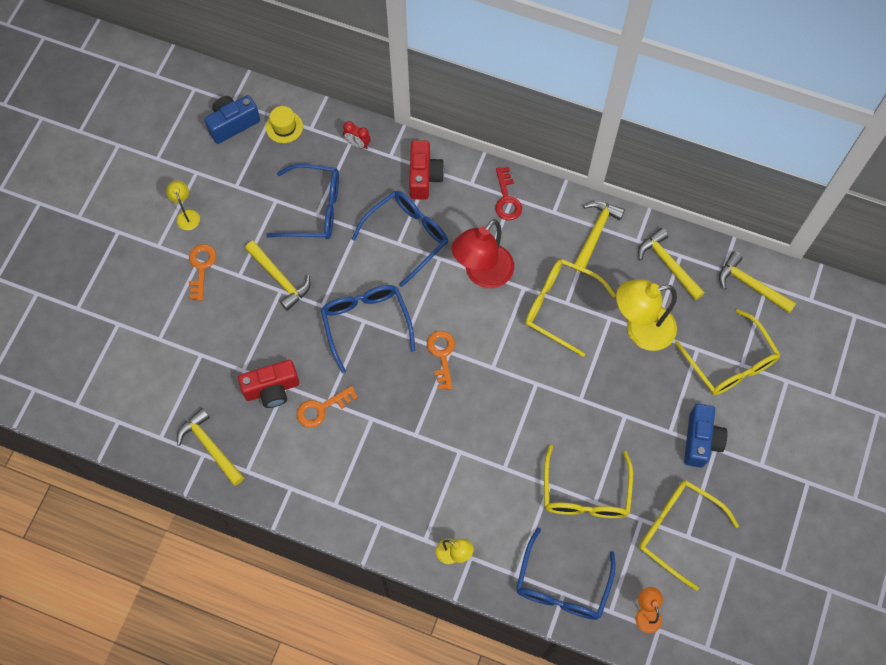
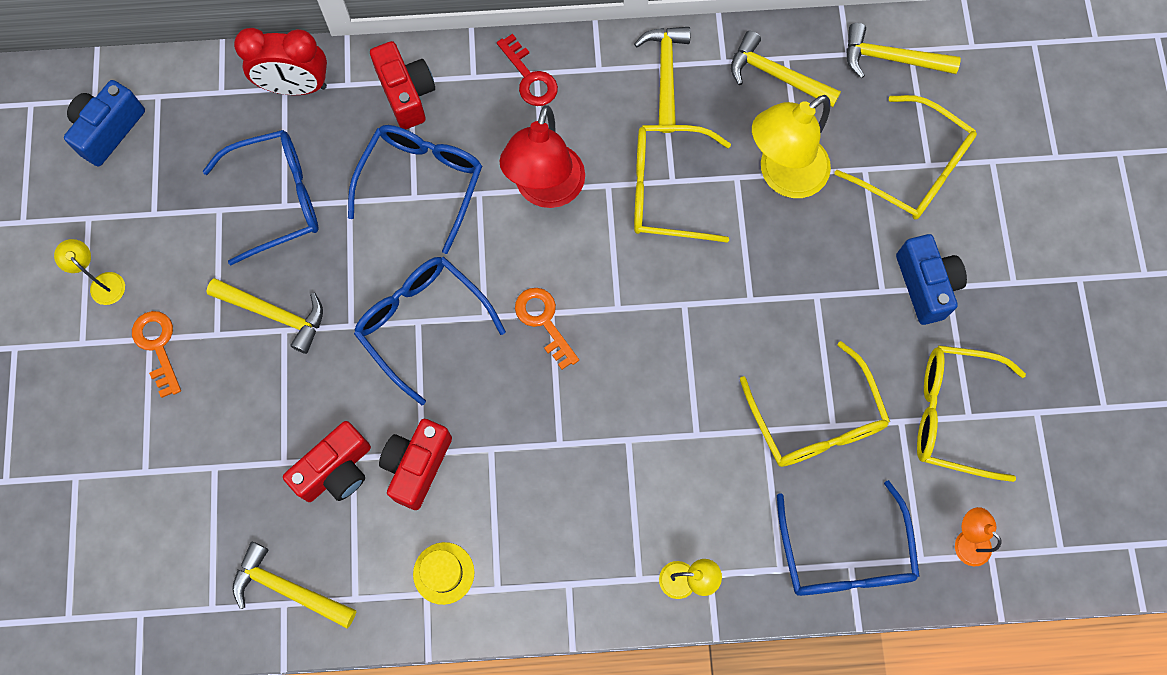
camera: 25 degrees left, 5 degrees up
(284, 127) = (183, 105): yellow hat -> yellow hat (443, 573)
(322, 408) = (417, 466): orange key -> red camera
(357, 144) = (295, 87): red clock -> red clock, size x1.95

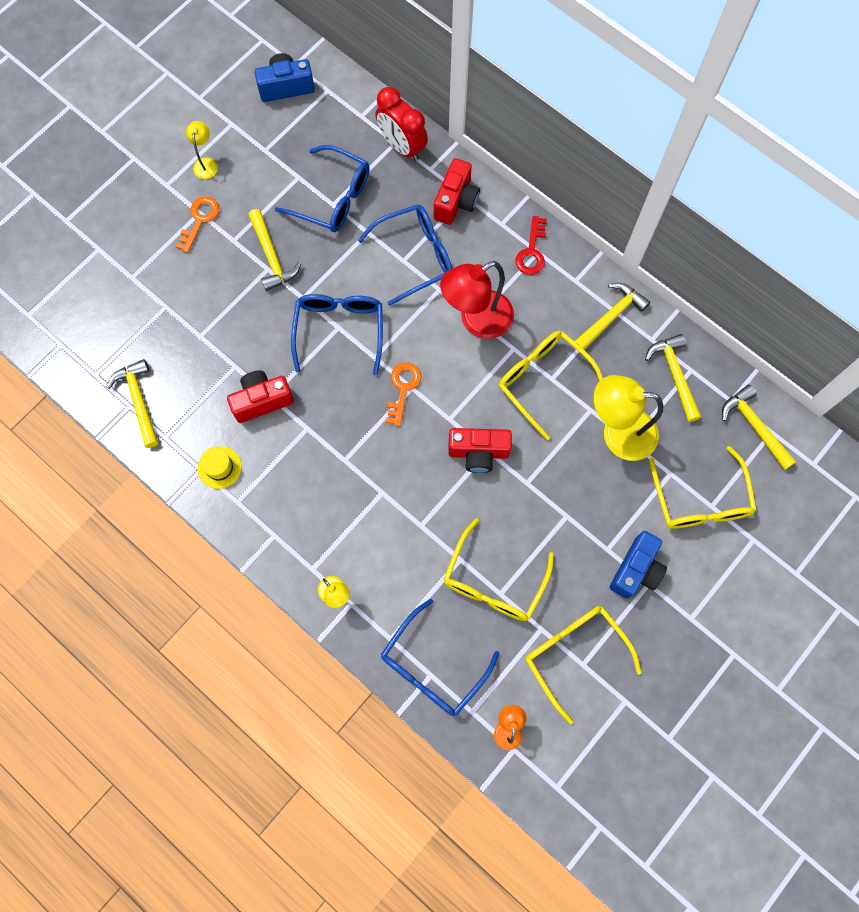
camera: 45 degrees right, 0 degrees up
(336, 470) = (221, 364): red camera -> red camera (478, 453)

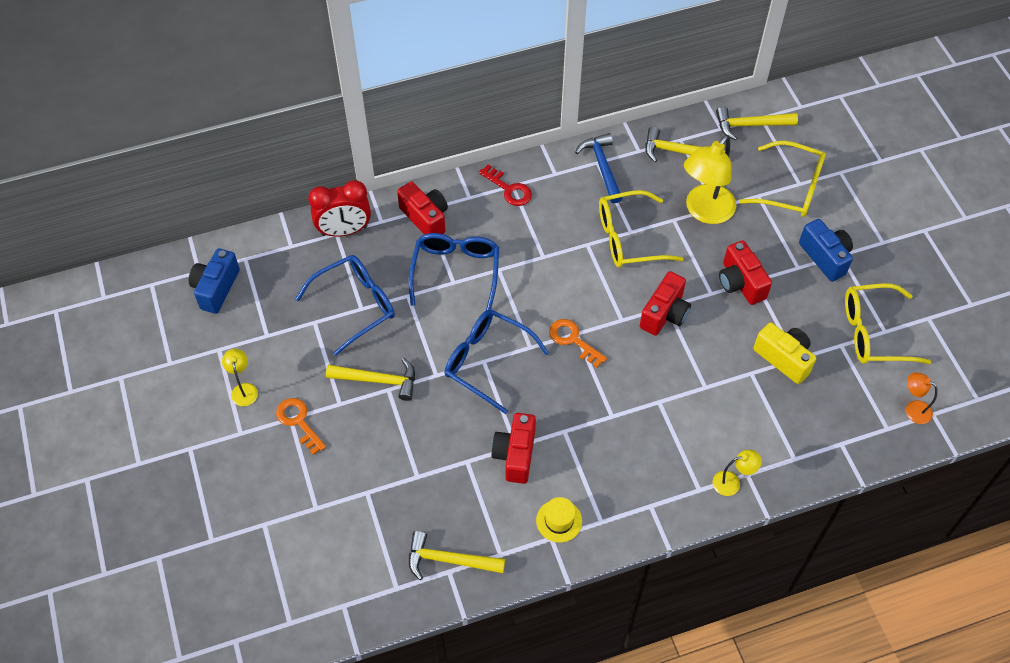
camera: 60 degrees left, 15 degrees down
(206, 163) = (244, 389): yellow lamp -> yellow lamp turned 45 degrees clockwise
(432, 667) = (835, 439): blue glasses -> none
(476, 320) = (545, 257): red lamp -> none
(493, 582) = (784, 358): yellow glasses -> yellow camera
(555, 504) = (740, 283): none -> red camera
(610, 316) = (602, 167): yellow hammer -> blue hammer

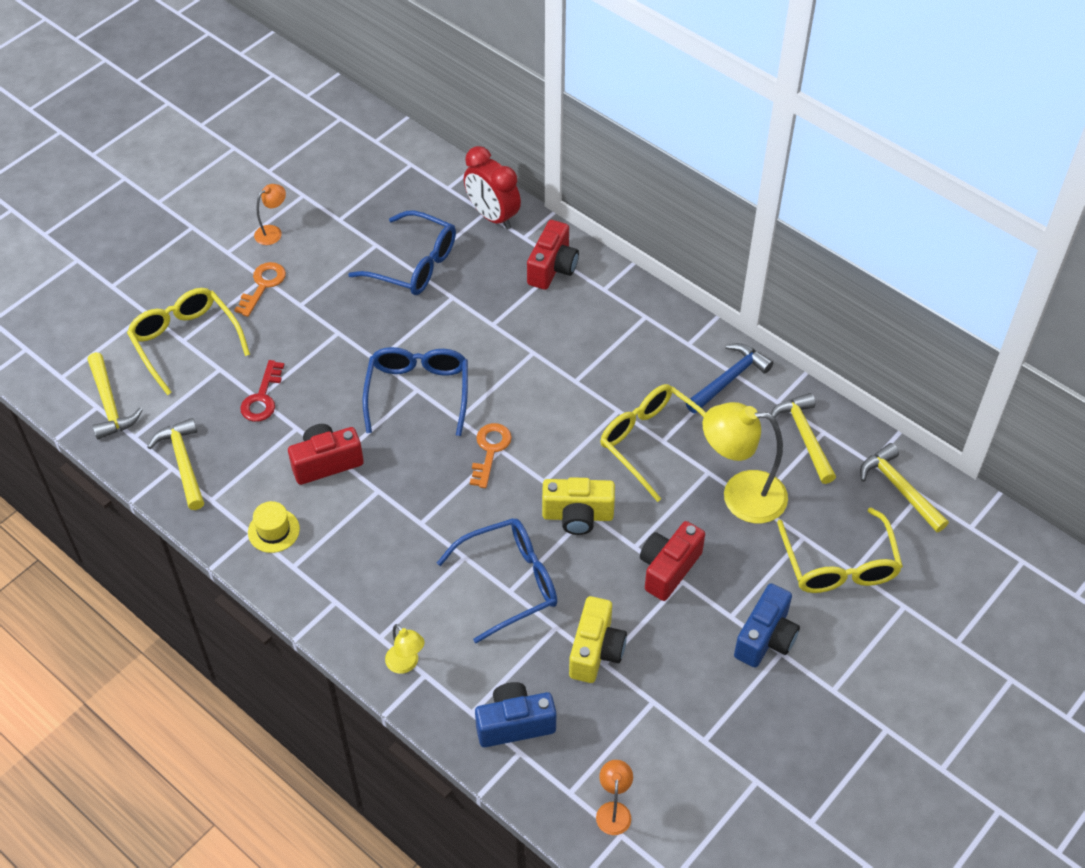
camera: 60 degrees right, 5 degrees down
(216, 288) = (365, 161): blue camera -> blue camera (514, 724)
(244, 389) = (273, 232): yellow lamp -> orange lamp
(378, 380) = (343, 320): yellow hammer -> yellow hammer (110, 404)
(456, 271) = (506, 320): blue glasses -> blue glasses (510, 582)
(509, 189) = (638, 315): red key -> red key (262, 397)
(664, 314) = (577, 515): red camera -> yellow camera
(873, 332) = (693, 728): yellow glasses -> yellow glasses (185, 341)

